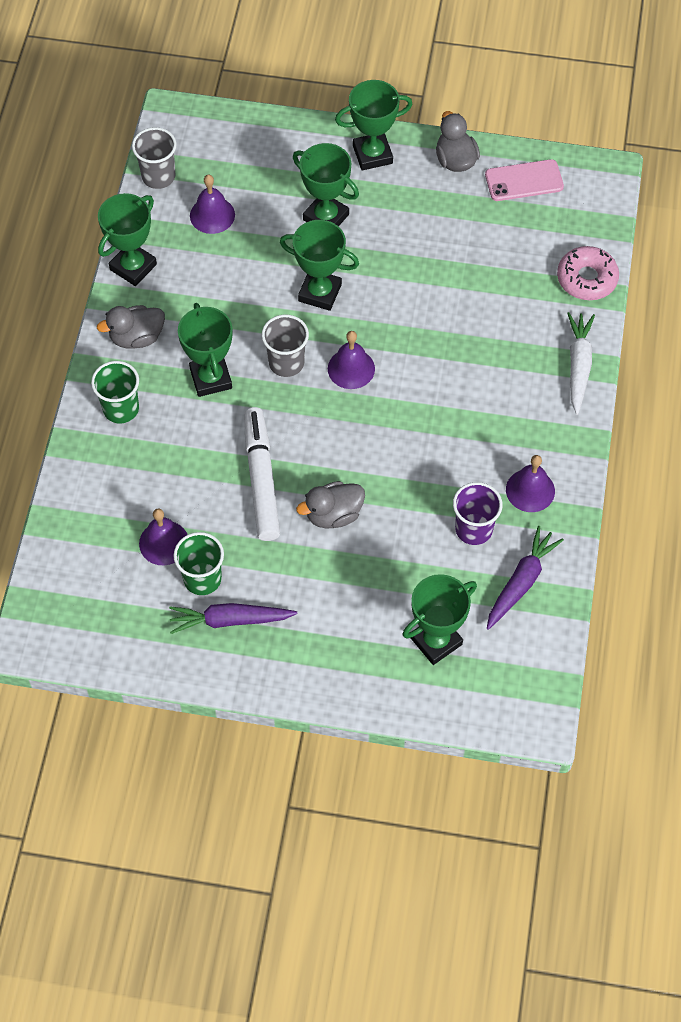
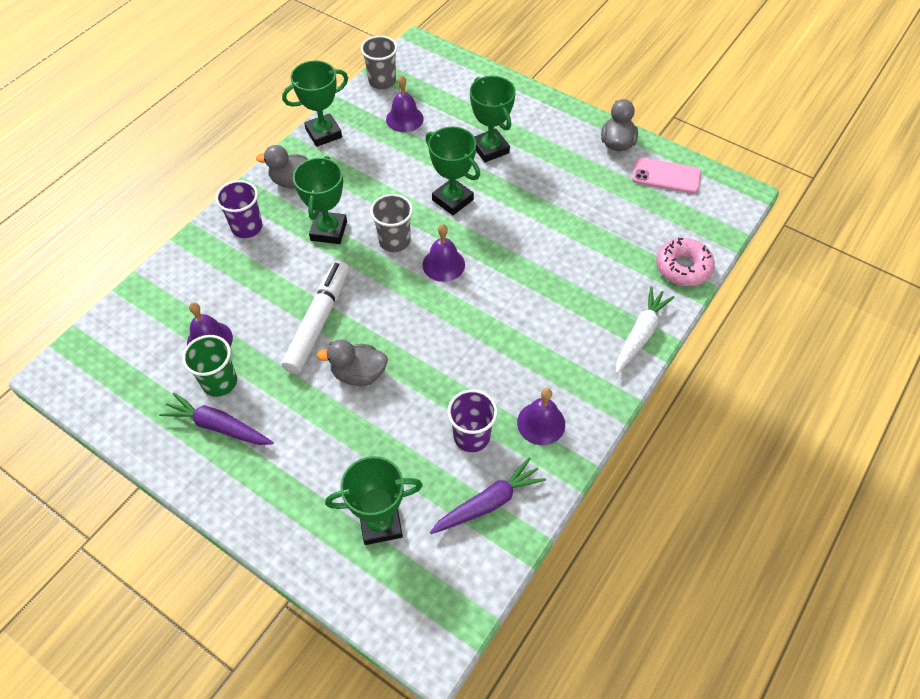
camera: 25 degrees right, 5 degrees down
(121, 409) = (247, 227): green cup -> purple cup
(372, 155) = (552, 118): green trophy -> none

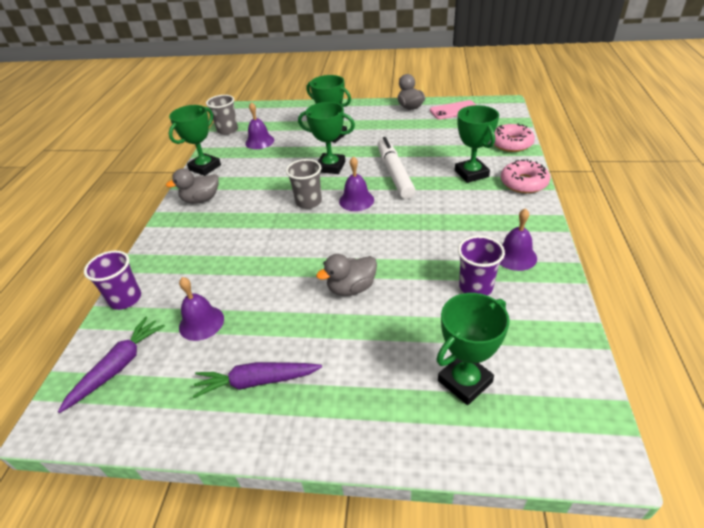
camera: 25 degrees left, 15 degrees down
(219, 382) = (233, 348): green cup -> none
(247, 227) = (182, 238): purple cup -> purple cup (125, 299)
(318, 321) = (289, 270): white marker -> white marker (394, 173)
(328, 231) = (252, 215): green trophy -> green trophy (471, 174)
(488, 502) = (532, 322): purple carrot -> purple carrot (118, 366)
(640, 334) = (523, 183): white carrot -> pink donut

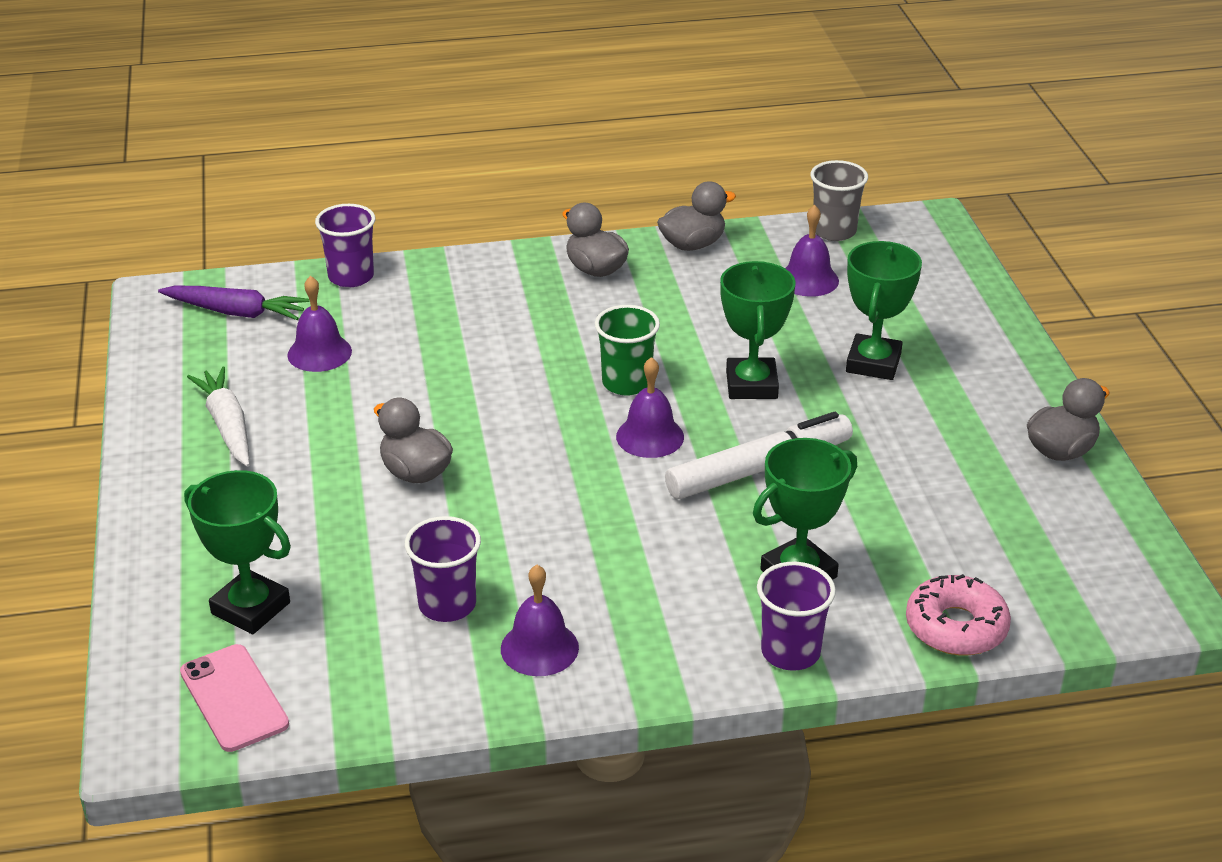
camera: 70 degrees right, 5 degrees down
(205, 167) = (692, 244): green trophy -> grey duck
(256, 382) = (227, 425): purple carrot -> white carrot
(308, 202) = (626, 383): grey cup -> green cup
(454, 110) = (1082, 523): pink phone -> pink phone (234, 698)
(523, 183) = (790, 652): pink donut -> purple cup

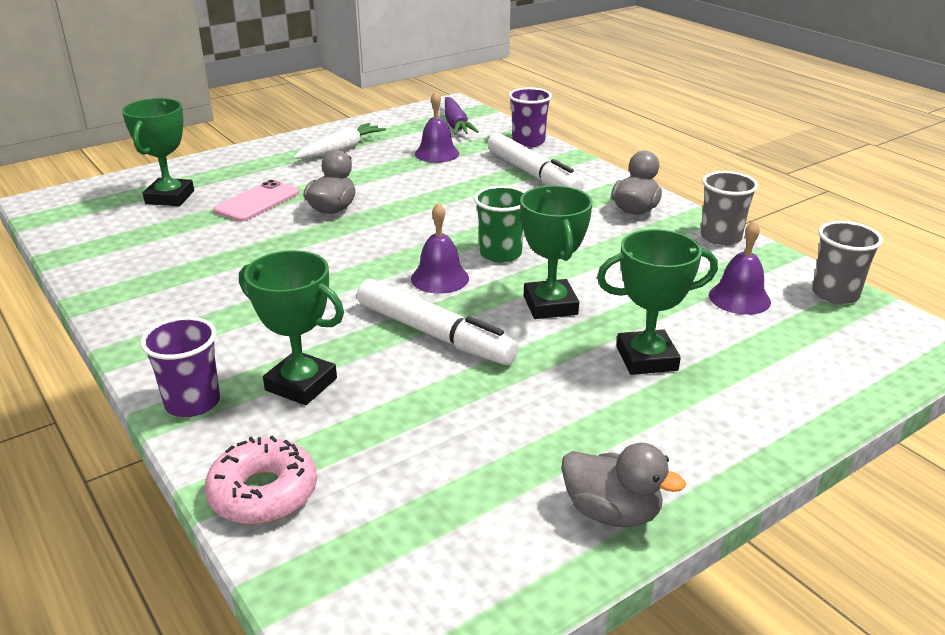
camera: 65 degrees right, 5 degrees down
(234, 698) = (85, 213): pink phone -> pink phone (257, 202)
(447, 605) = (197, 252): purple cup -> none
(449, 303) = (533, 174): none -> white marker
(539, 648) = (162, 294): purple bell -> none
(692, 244) = (720, 237): grey duck -> grey cup
(751, 385) = (550, 305): green trophy -> green trophy turned 75 degrees counterclockwise

